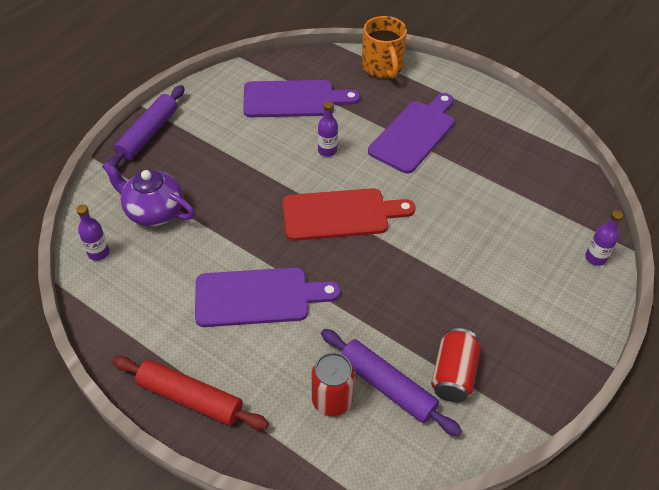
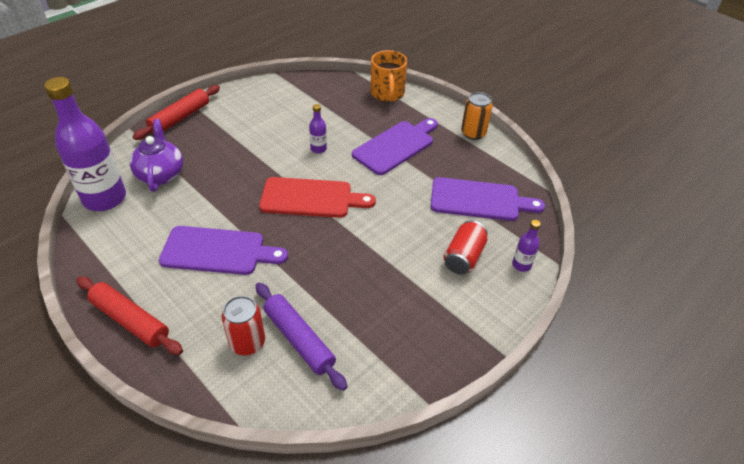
camera: 10 degrees right, 5 degrees down
(98, 253) = (105, 198): purple bottle -> purple bottle, size x2.36
(148, 134) = (180, 118): purple rolling pin -> red rolling pin
(154, 211) = (161, 174): purple teapot -> purple teapot turned 45 degrees clockwise
(294, 99) = (306, 108): purple cutting board -> purple cutting board (479, 200)
(453, 374) = (360, 340): red can -> red can (463, 257)
(495, 105) = (473, 133): none -> orange can

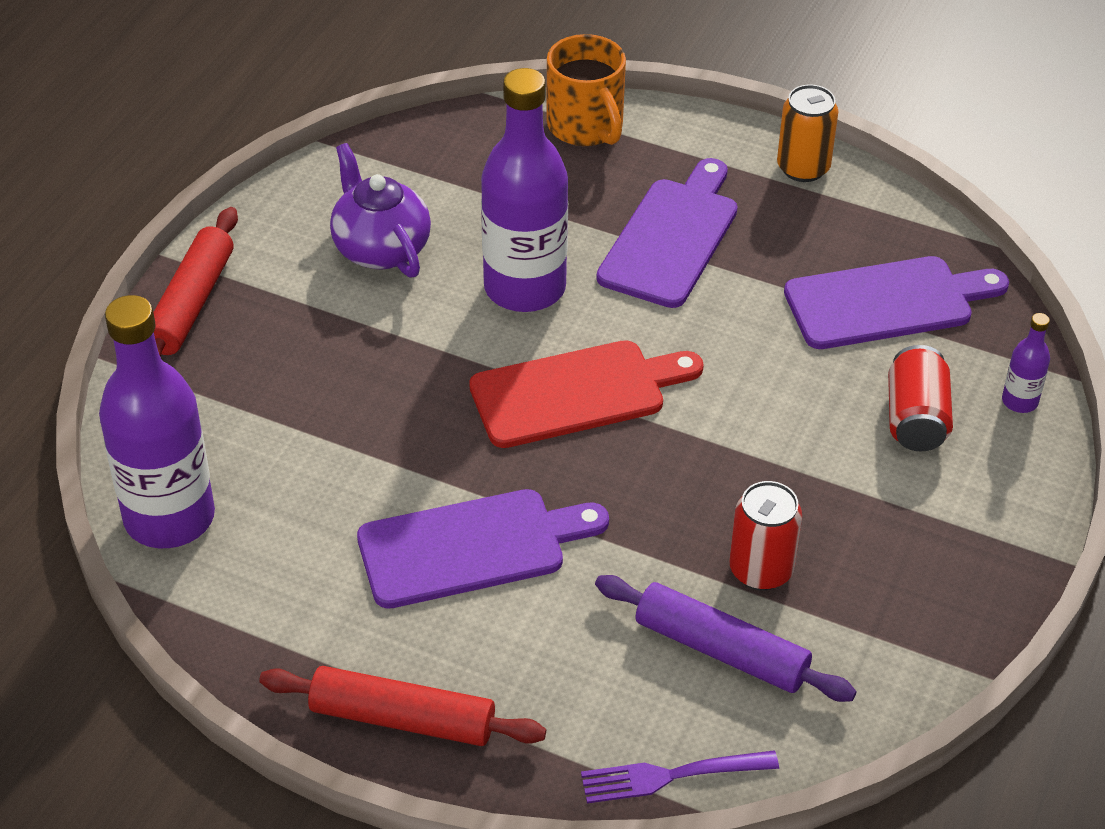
camera: 20 degrees left, 0 degrees up
(161, 174) = (245, 435): purple teapot -> purple teapot (380, 248)
(233, 396) = (672, 775): none -> purple fork
(247, 342) = (636, 685): red can -> red can (761, 570)
(318, 149) = (525, 288): purple bottle -> purple bottle, size x2.36

